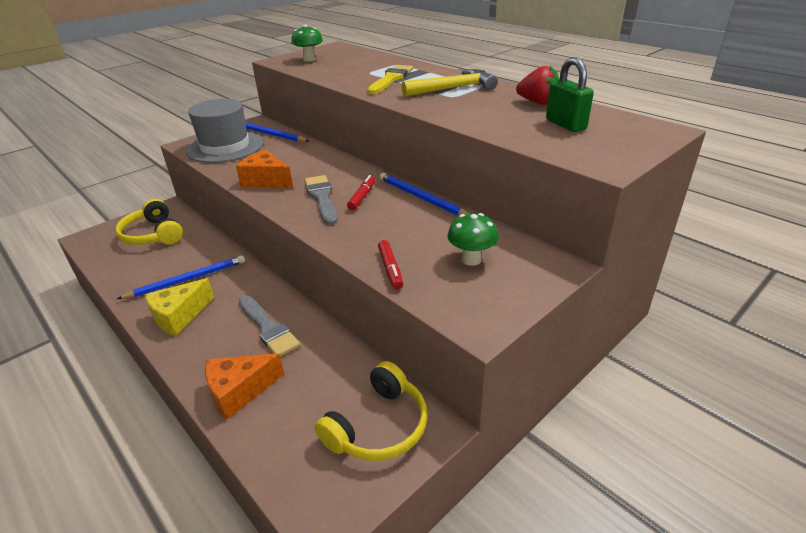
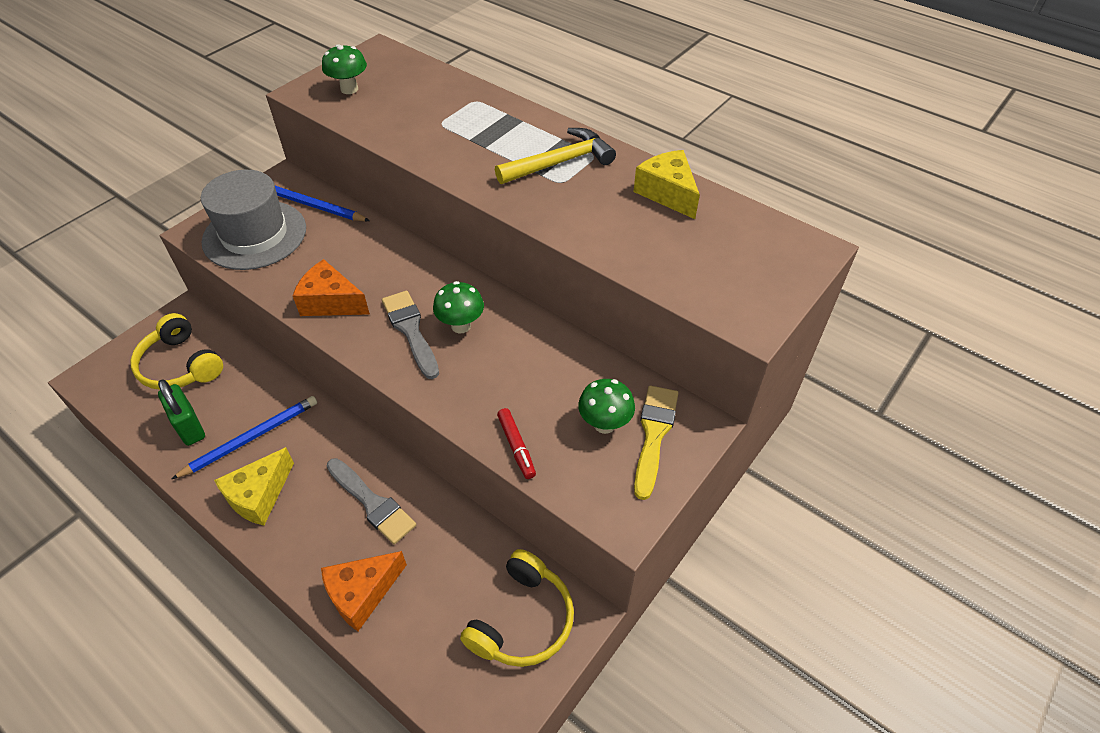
camera: 10 degrees left, 15 degrees up
(362, 197) = (461, 326): red marker -> green mushroom
(391, 79) = (474, 140): yellow brush -> yellow brush (654, 435)
(422, 198) = (535, 323): blue pencil -> none
(537, 102) = (667, 193): red strawberry -> yellow cheese
(565, 124) = (703, 242): green padlock -> green padlock (189, 427)

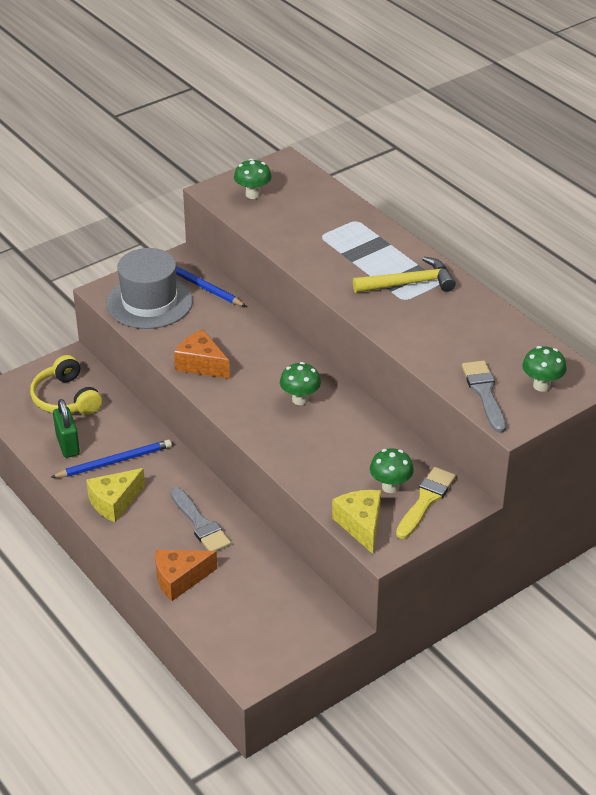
camera: 15 degrees right, 10 degrees down
(410, 330) = (259, 396): grey brush -> grey brush (484, 393)
(516, 447) = (318, 488): red marker -> none
(522, 620) = (295, 619): yellow headphones -> none
(667, 193) = (487, 322): yellow cheese -> yellow cheese (361, 525)
(765, 263) = (541, 385): none -> green mushroom

